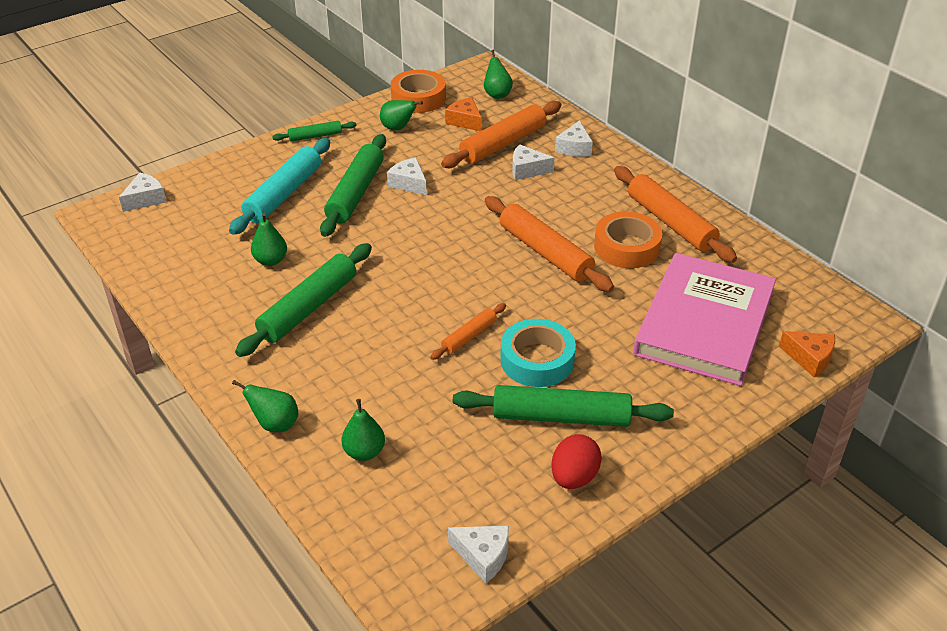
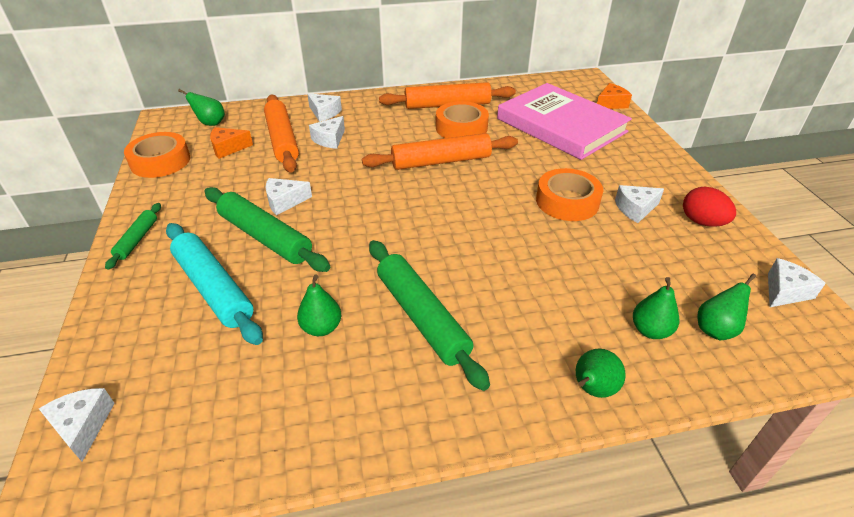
camera: 65 degrees left, 0 degrees up
(398, 128) = (192, 185): green pear -> green pear (716, 329)
(469, 336) = (521, 226): orange rolling pin -> none
(537, 360) = (567, 201): turquoise tape -> orange tape
(561, 416) = (635, 209): green rolling pin -> white cheese

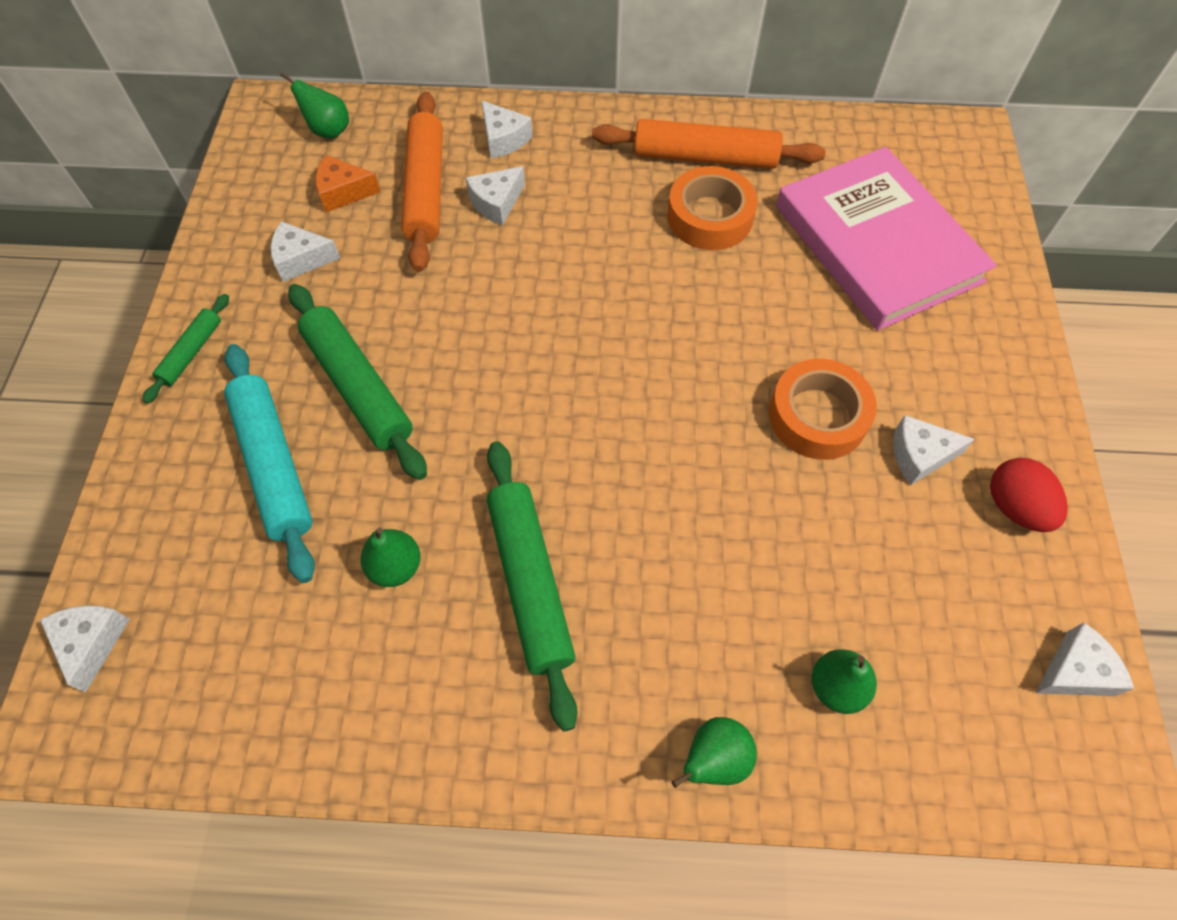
camera: 15 degrees right, 20 degrees up
(160, 161) = (244, 202): orange tape -> none
(284, 201) = (400, 323): white cheese -> white cheese (301, 259)
(441, 161) = (652, 287): orange rolling pin -> none
(611, 104) = (986, 207): orange cheese -> none
(716, 329) = (933, 710): green pear -> none

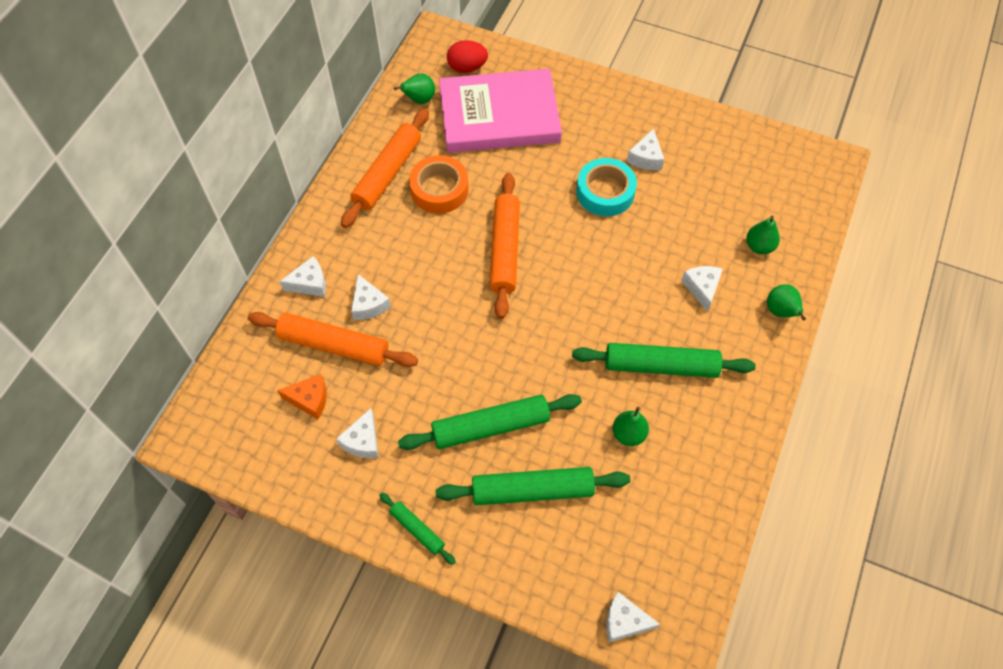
camera: 70 degrees left, 0 degrees up
(274, 465) = (532, 490): turquoise rolling pin -> green rolling pin
(328, 131) = (238, 397): green pear -> green pear (419, 100)
(343, 192) = (310, 399): orange cheese -> orange cheese turned 105 degrees counterclockwise
(647, 319) = (505, 250): none -> orange rolling pin
(818, 416) = (605, 192): orange tape -> turquoise tape
(1014, 507) = (689, 132): red egg -> red egg (467, 67)
(1075, 671) = (778, 150): white cheese -> white cheese (702, 288)

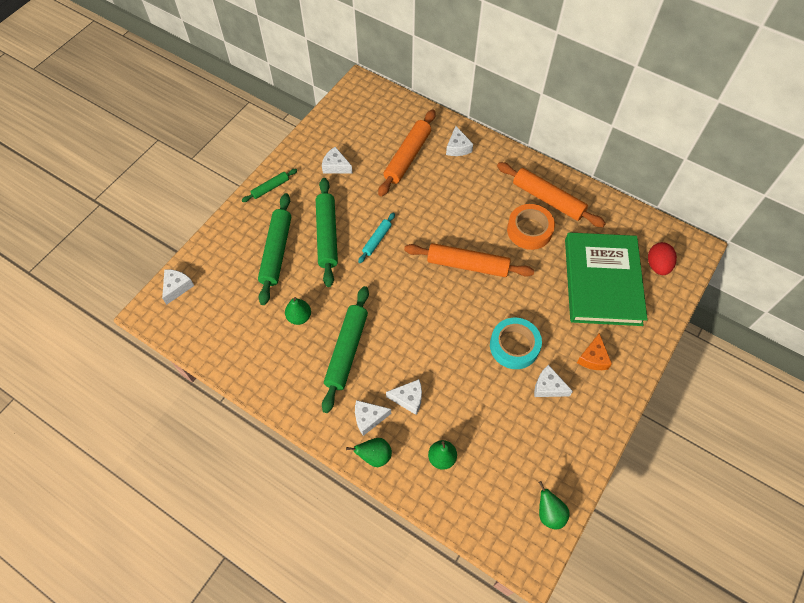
camera: 100 degrees right, 0 degrees up
(310, 399) = (371, 142): orange cheese -> orange cheese (593, 358)
(368, 304) = (435, 178): white cheese -> white cheese (368, 418)
(419, 100) = (621, 227): green pear -> green pear (549, 513)
(486, 360) = (377, 240): none -> turquoise rolling pin
(499, 115) = (602, 281): pink book -> green book

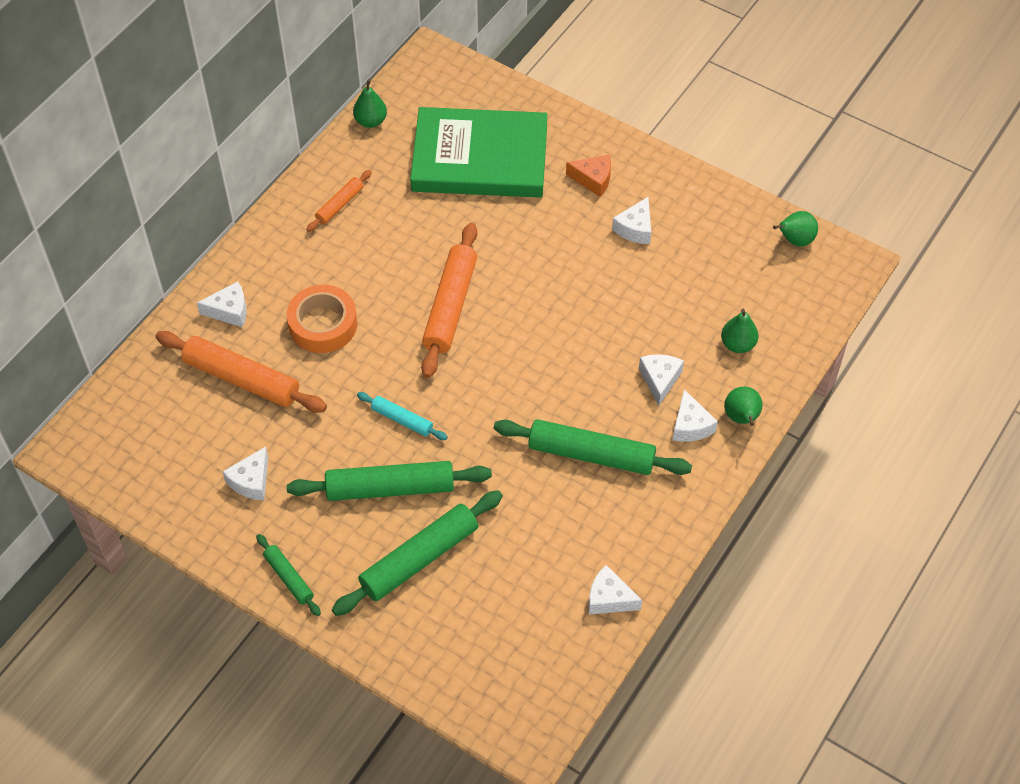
camera: 90 degrees left, 5 degrees down
(177, 287) = (483, 701): white cheese -> white cheese (609, 598)
(276, 252) = (419, 558): green rolling pin -> green rolling pin turned 45 degrees counterclockwise
(299, 317) = (537, 519): green pear -> green pear (371, 121)
(514, 346) = (578, 260): turquoise tape -> none
(529, 230) = (393, 230): orange tape -> orange tape (323, 324)
(548, 199) = (339, 205): orange rolling pin -> orange rolling pin, size x0.53
(657, 265) = (456, 99): red egg -> none

